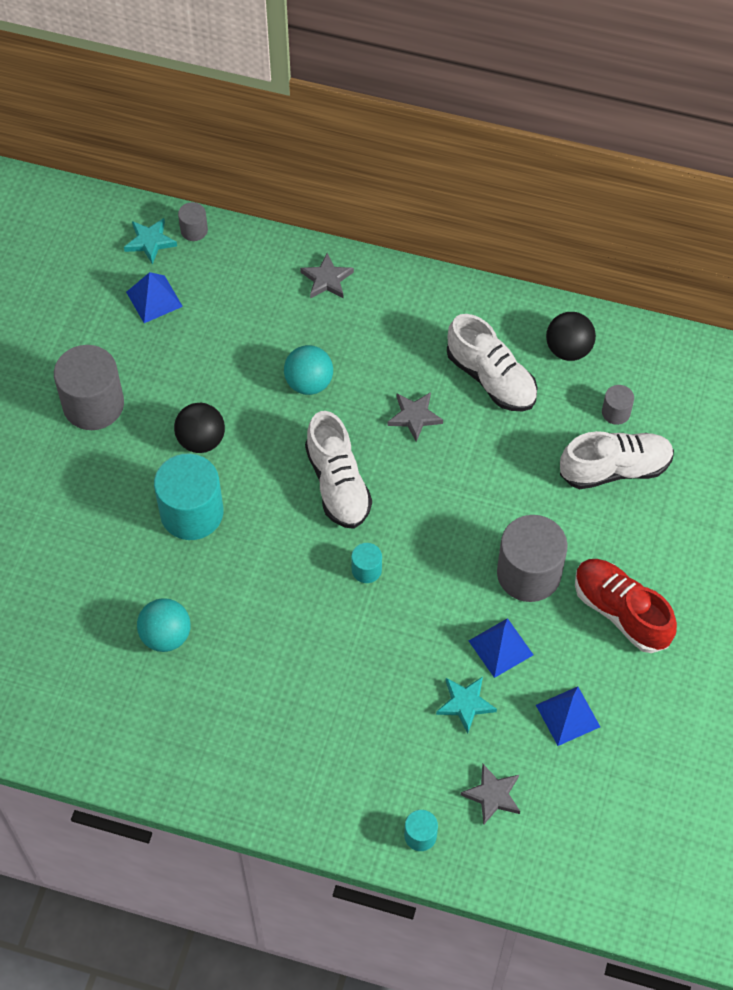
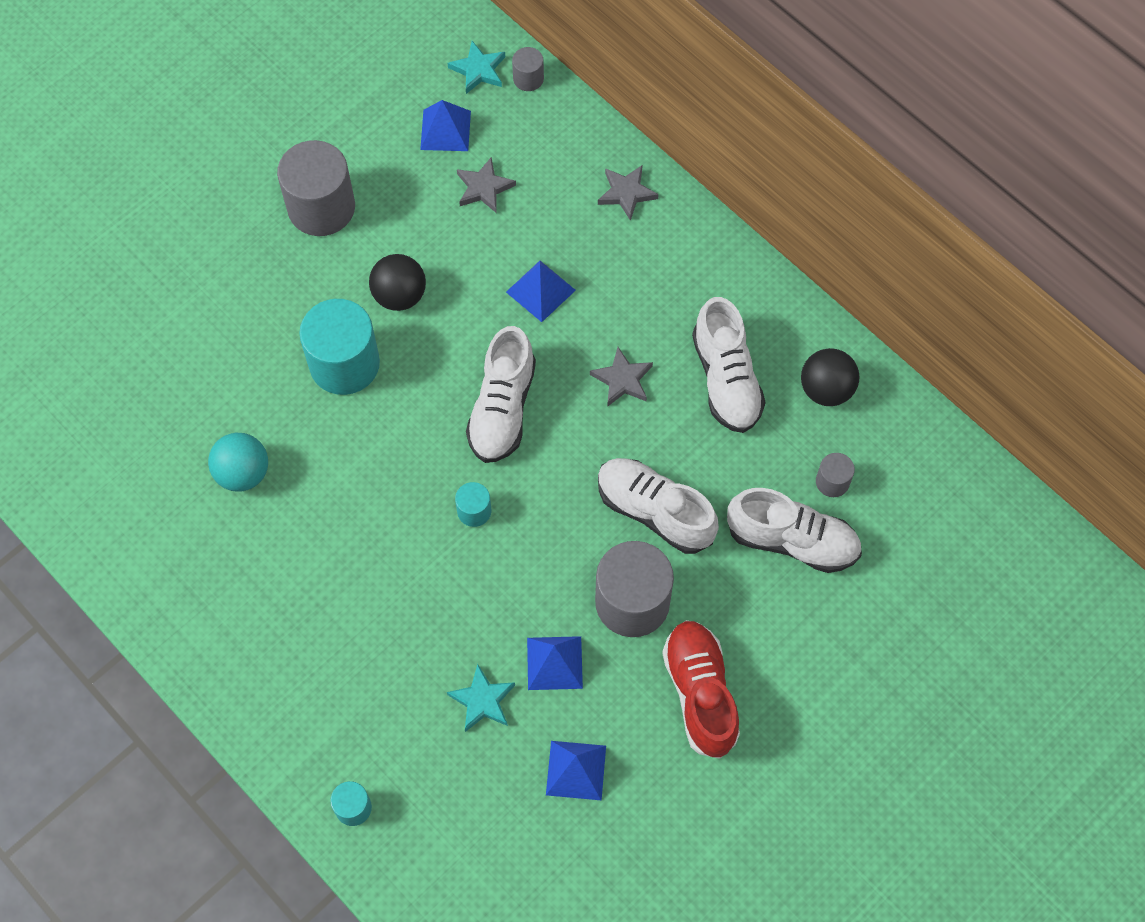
camera: 30 degrees right, 5 degrees up
(309, 383) = (540, 291): turquoise ball -> blue pyramid
(492, 795) = (449, 808): grey star -> grey star (484, 188)
(502, 500) = (655, 512): none -> white shoe

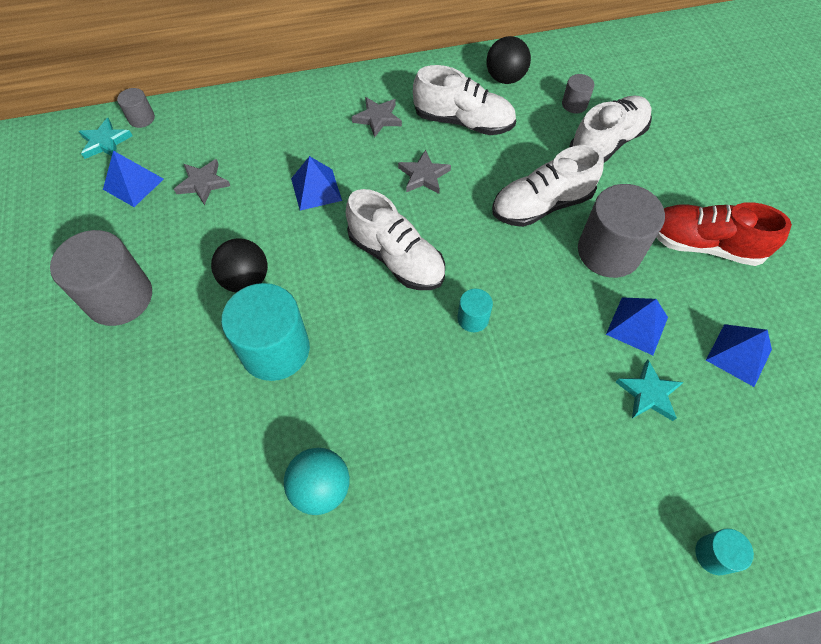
camera: 60 degrees left, 5 degrees down
(626, 193) = (280, 108): grey star -> grey star (377, 118)

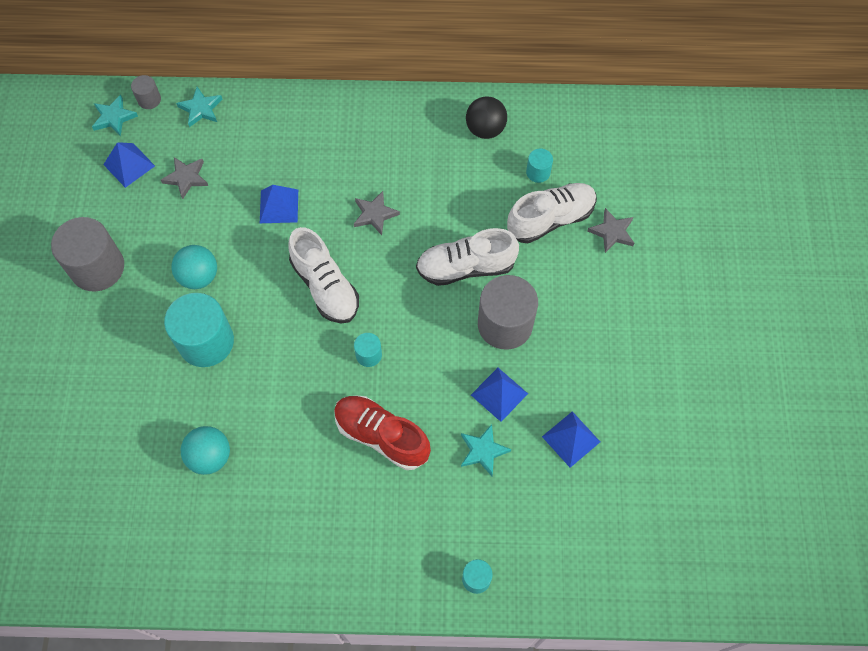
camera: 15 degrees right, 5 degrees up
(201, 116) = (201, 109): none -> turquoise star
(246, 280) = (199, 276): black ball -> turquoise ball
(377, 118) = (354, 146): grey star -> grey star (612, 232)
(463, 122) = (429, 167): white shoe -> none
(574, 104) = (538, 172): grey cylinder -> turquoise cylinder
(703, 245) = (589, 338): red shoe -> red shoe (381, 436)

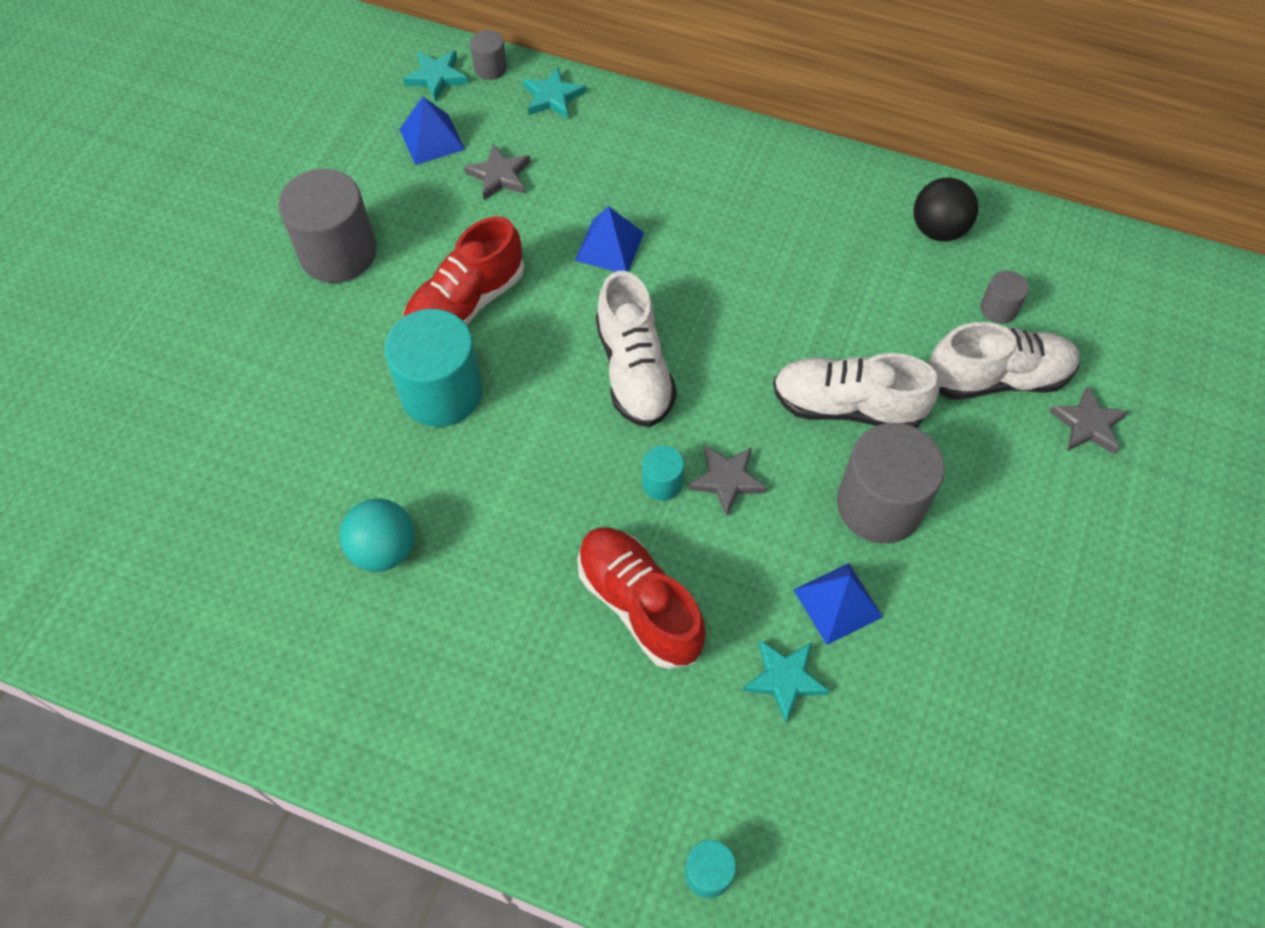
camera: 20 degrees right, 5 degrees down
(199, 276) = (466, 304): turquoise ball -> red shoe
(374, 214) = (739, 296): grey star -> grey star (727, 480)
(538, 172) = (998, 309): turquoise cylinder -> grey cylinder
(571, 439) = (929, 708): blue pyramid -> none

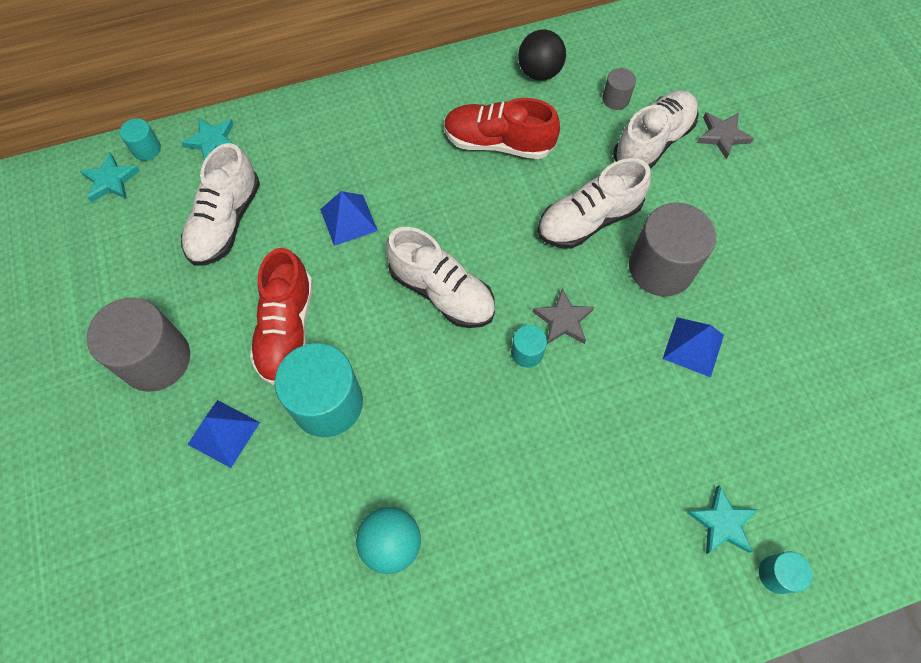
camera: 40 degrees left, 5 degrees up
(431, 139) = (150, 228): blue pyramid -> blue pyramid (223, 433)
(490, 68) = (146, 149): grey cylinder -> turquoise cylinder
(499, 176) = (226, 222): grey star -> white shoe
(639, 604) = (586, 442): red shoe -> red shoe (498, 143)
(784, 679) = (708, 418): turquoise star -> turquoise star (722, 523)

